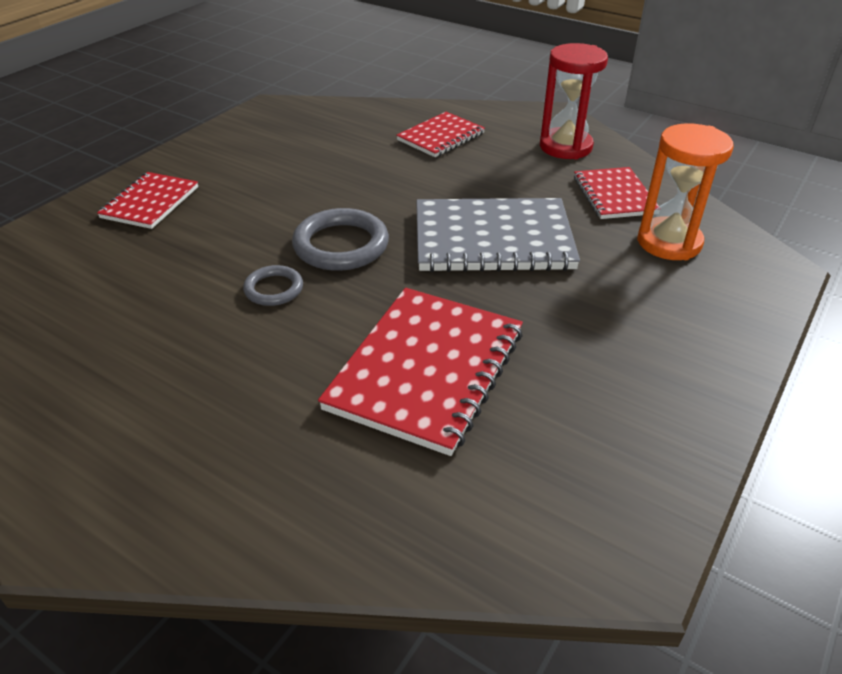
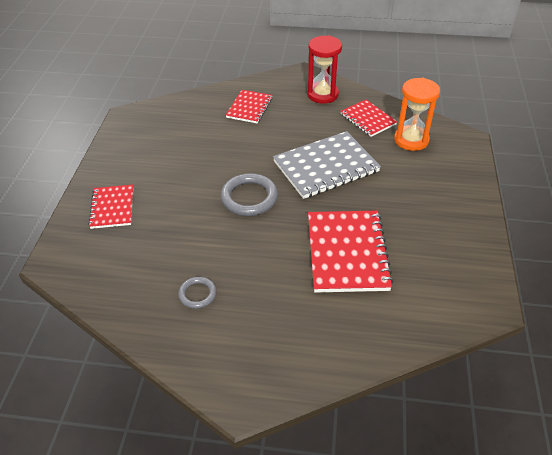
camera: 25 degrees left, 5 degrees up
(274, 289) = (235, 237): grey ring -> grey ring (197, 294)

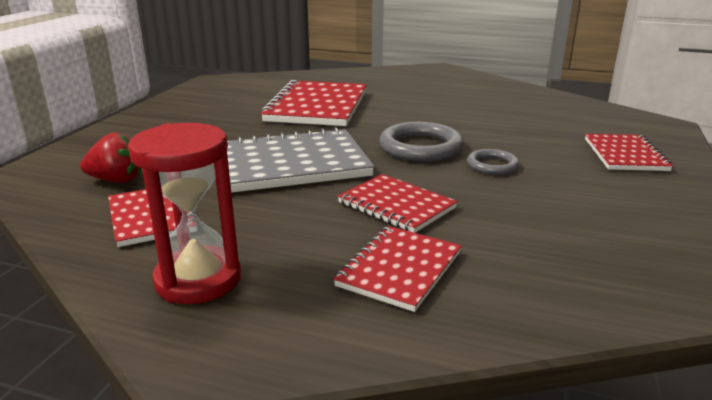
camera: 170 degrees left, 20 degrees down
(197, 294) = (481, 99): grey ring -> grey ring (492, 165)
(256, 141) = (396, 205): none -> red notebook
(411, 140) = (117, 180): orange hourglass -> red strawberry

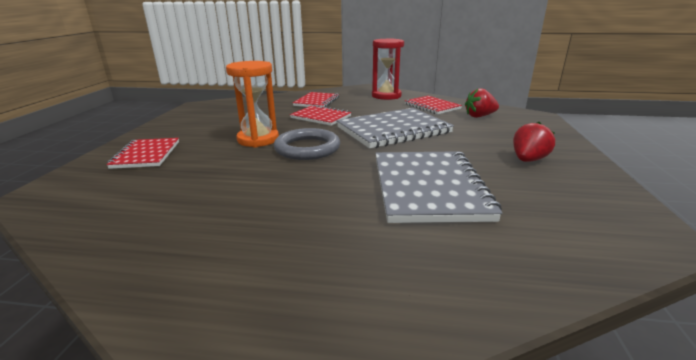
camera: 170 degrees right, 0 degrees up
(193, 118) = (528, 160): none -> red strawberry
(317, 106) = (428, 188): red notebook -> grey notebook
(492, 165) = (258, 139): grey ring -> orange hourglass

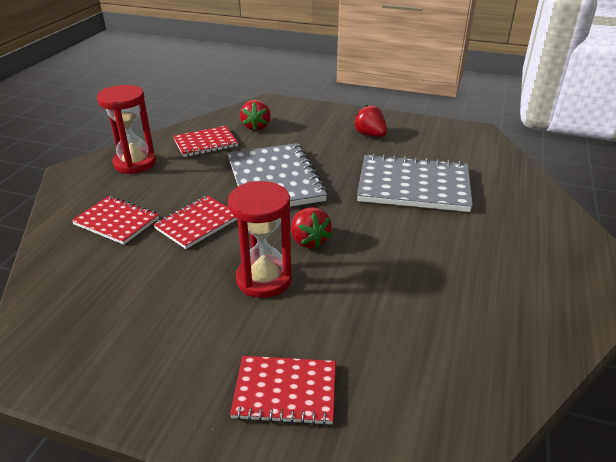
camera: 80 degrees left, 10 degrees up
(258, 139) = (264, 279): orange hourglass -> red hourglass
(307, 148) = (309, 241): grey ring -> red strawberry

